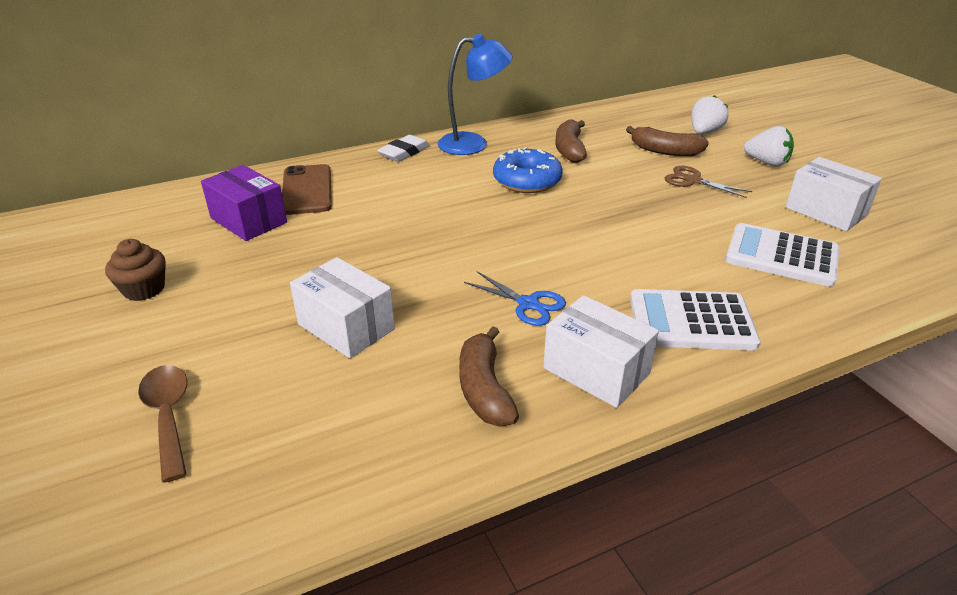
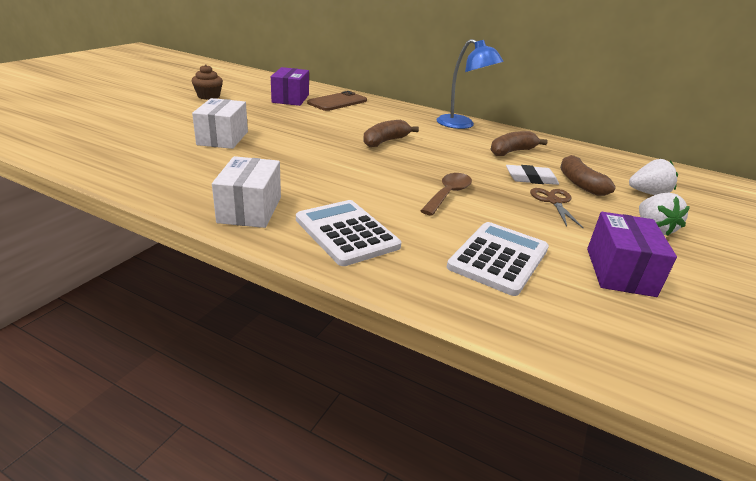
camera: 50 degrees right, 5 degrees down
(168, 416) = (121, 123): brown spoon -> brown spoon (448, 194)
(404, 152) = (416, 112): white eraser -> white eraser (531, 179)
(484, 389) = (200, 181): brown banana -> brown banana (385, 141)
(527, 181) = (444, 148): blue donut -> none
(528, 304) = (299, 176): blue scissors -> none
(781, 256) = (499, 258): white calculator -> white calculator turned 45 degrees clockwise
(826, 211) = (619, 271): white box -> purple box

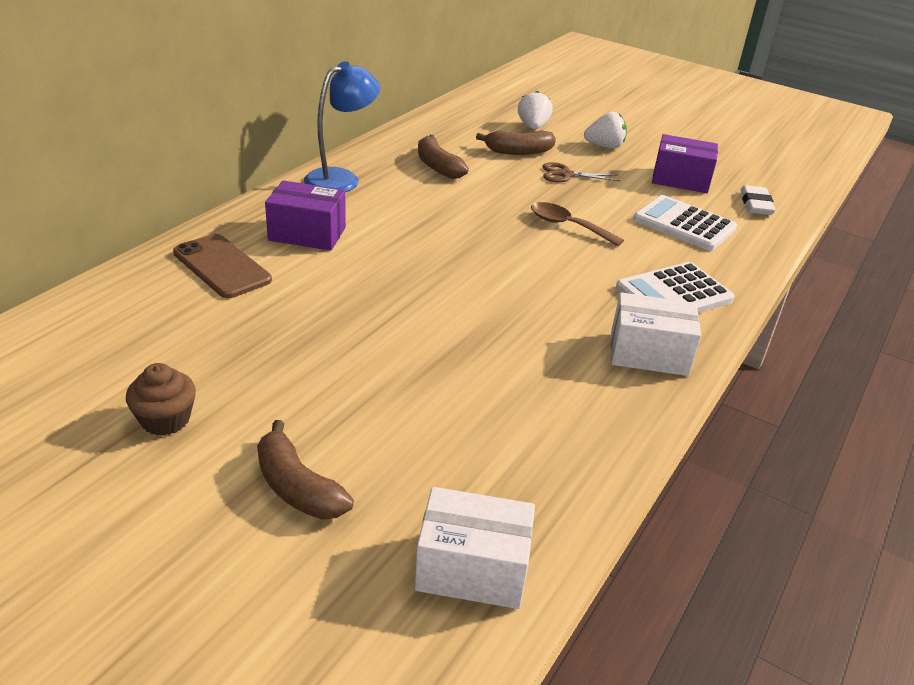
camera: 85 degrees left, 5 degrees up
(223, 138) = (419, 386): white box -> white box (472, 569)
(290, 99) = (195, 315): purple box -> purple box (307, 234)
(385, 141) = (414, 243): brown banana -> brown banana (297, 487)
(531, 179) = (514, 173): white eraser -> white eraser (756, 204)

